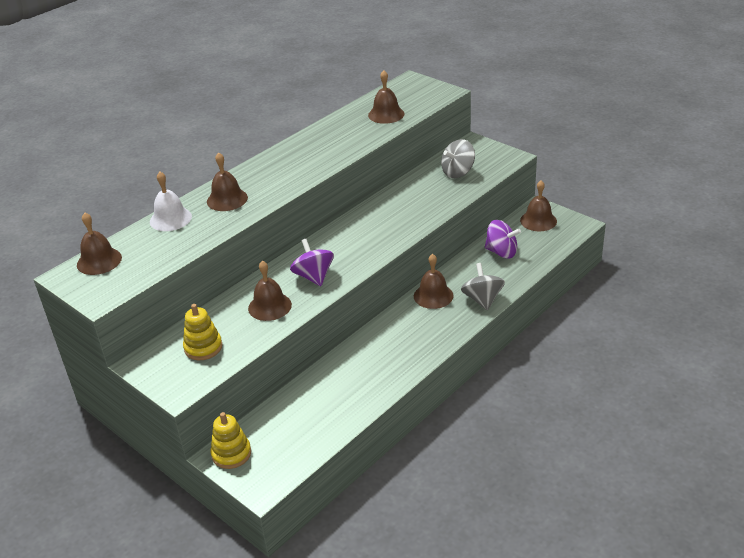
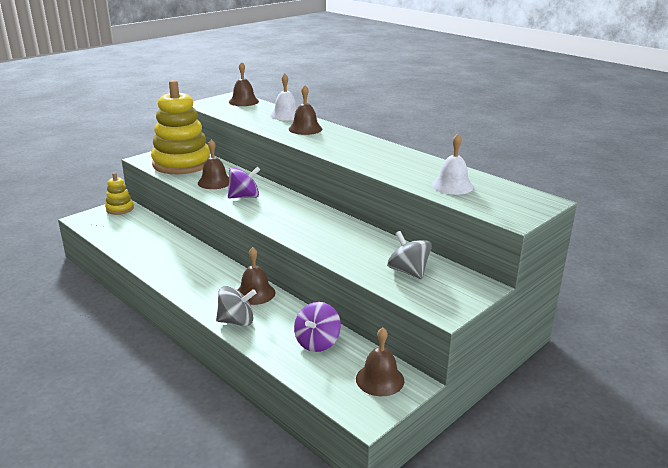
camera: 90 degrees right, 10 degrees down
(203, 347) = (182, 163): yellow stacking toy -> yellow stacking toy, size x2.14
(386, 114) = (452, 186): brown bell -> white bell

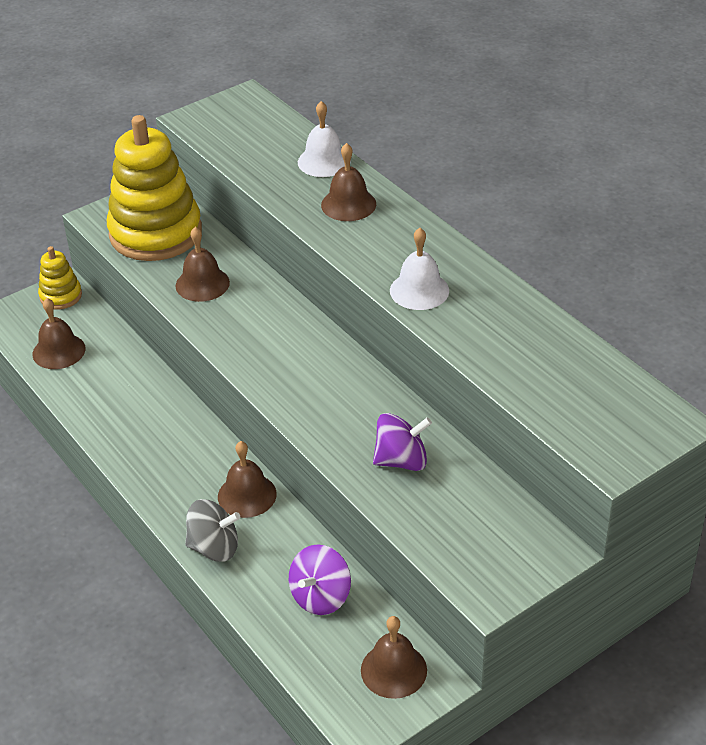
camera: 10 degrees right, 15 degrees up
(243, 101) = (261, 115): brown bell -> brown bell (59, 351)
(244, 197) = (244, 324): purple spinning top -> purple spinning top (401, 460)
(408, 271) = (456, 510): grey spinning top -> none
(452, 186) = (543, 374): white bell -> white bell (419, 290)

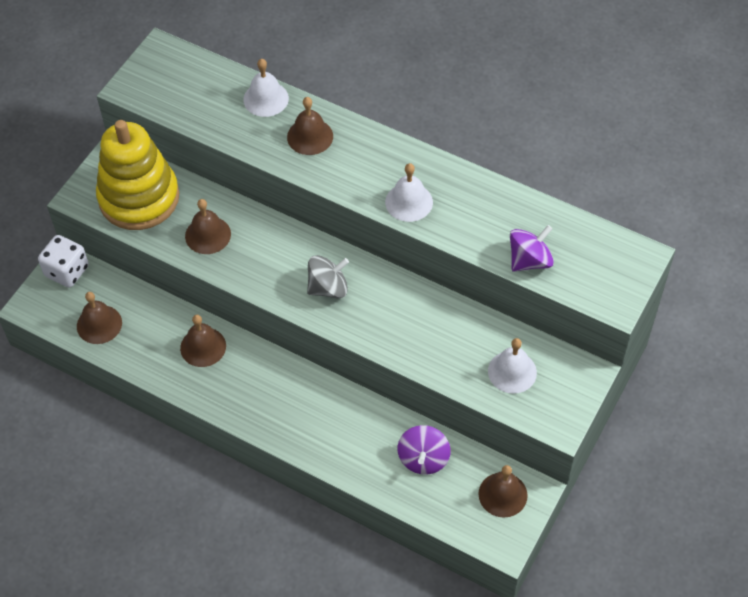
camera: 25 degrees left, 15 degrees up
(61, 296) = (67, 271): yellow stacking toy -> white dice
(214, 547) = (325, 449): grey spinning top -> grey spinning top (328, 288)
(247, 495) = (324, 397): brown bell -> brown bell (203, 347)
(401, 460) = (447, 340): purple spinning top -> purple spinning top (529, 260)
(460, 518) = (512, 371): none -> white bell

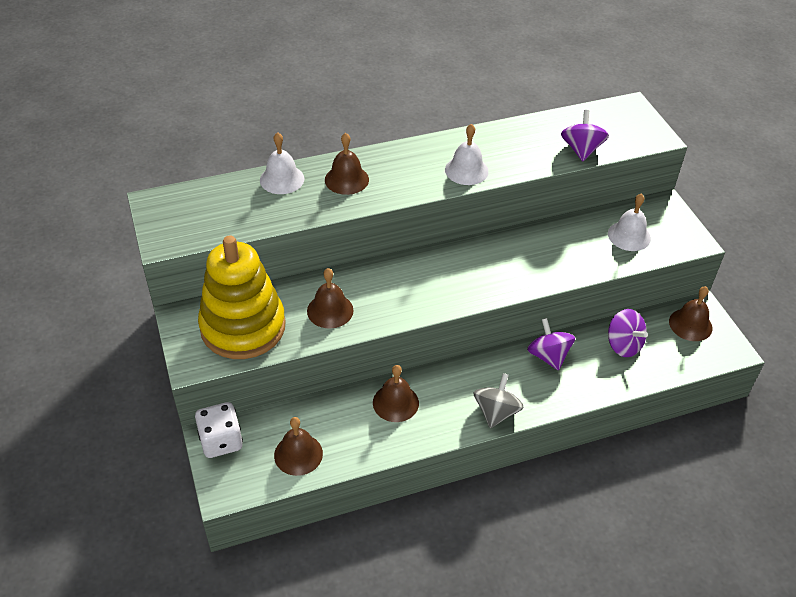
camera: 50 degrees left, 10 degrees down
(328, 288) = (458, 277): grey spinning top -> grey spinning top (496, 412)
(354, 413) = (548, 356): none -> purple spinning top

